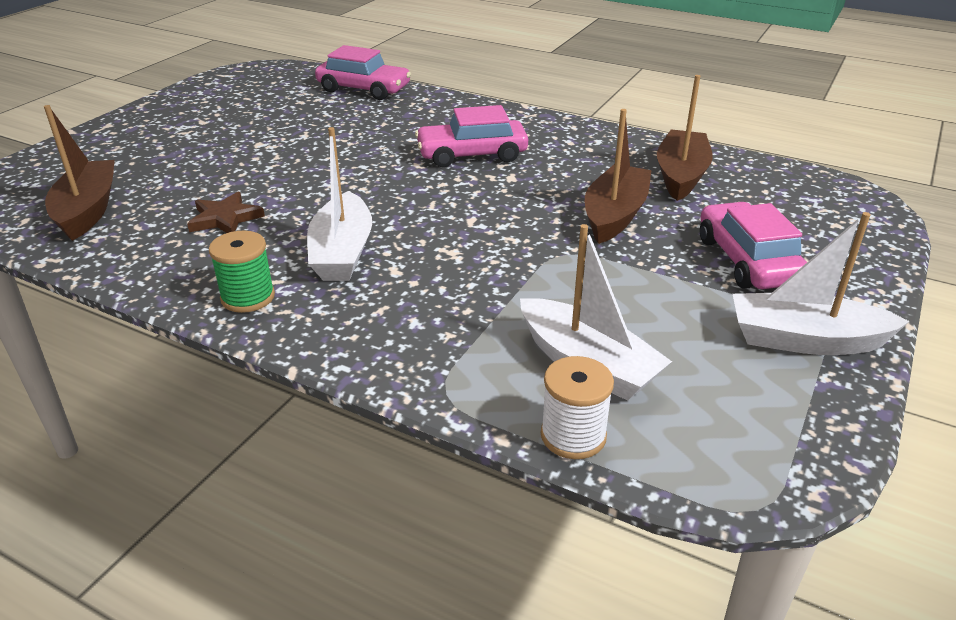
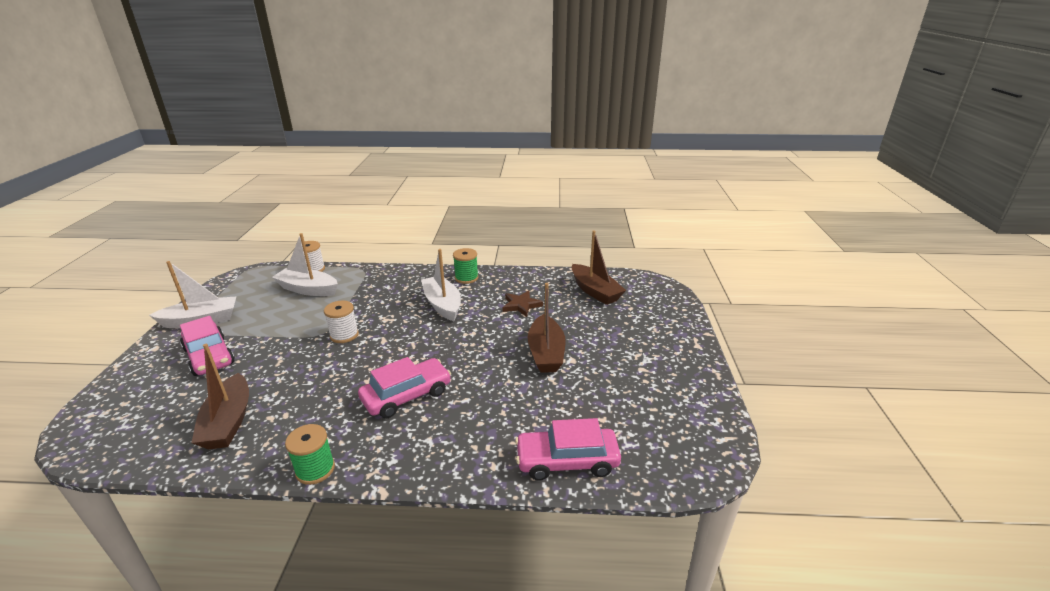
camera: 155 degrees right, 5 degrees down
(528, 241) = (344, 335): none -> white spool
(581, 125) = (315, 469): none -> green spool
(615, 215) = (289, 367): brown boat -> brown boat (546, 353)

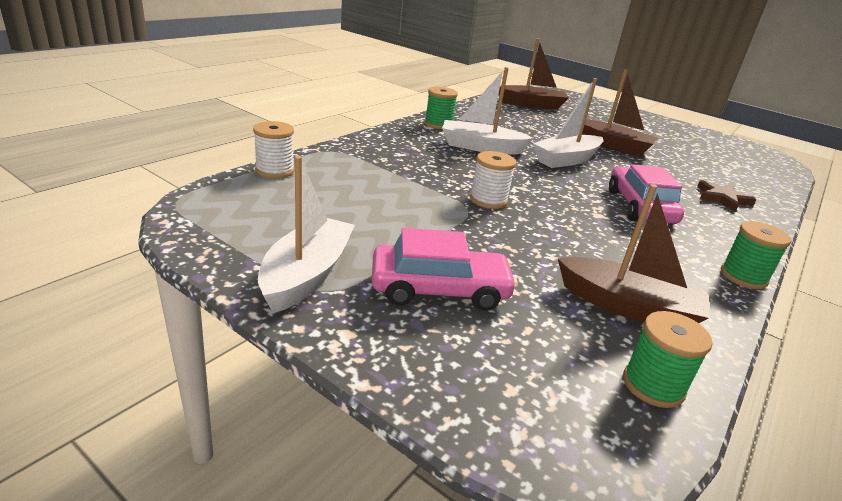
camera: 60 degrees left, 0 degrees up
(142, 447) = (653, 385): none -> green spool
(308, 289) = (332, 187): white boat -> white boat (566, 160)
(521, 305) = (523, 127): brown star -> brown star (722, 198)
(567, 461) = (760, 186): pink car -> none

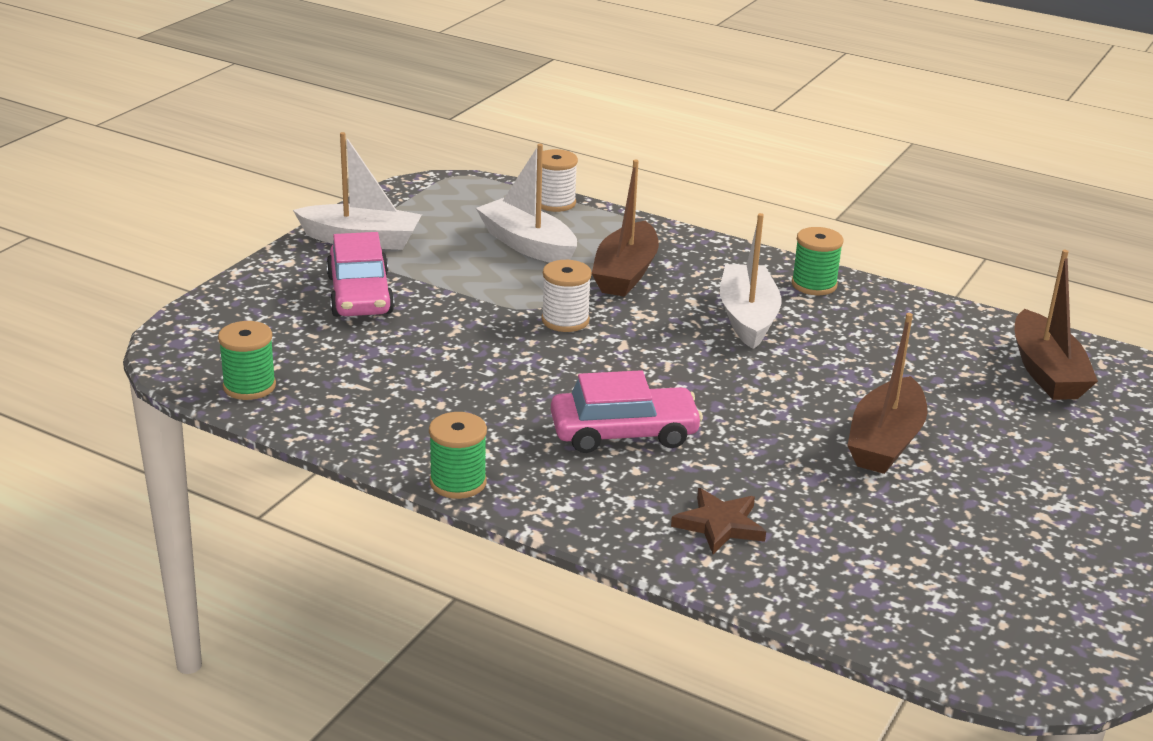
camera: 85 degrees right, 0 degrees up
(566, 160) = (764, 387): white boat -> white boat (527, 245)
(628, 307) = (363, 389): brown boat -> brown boat (625, 273)

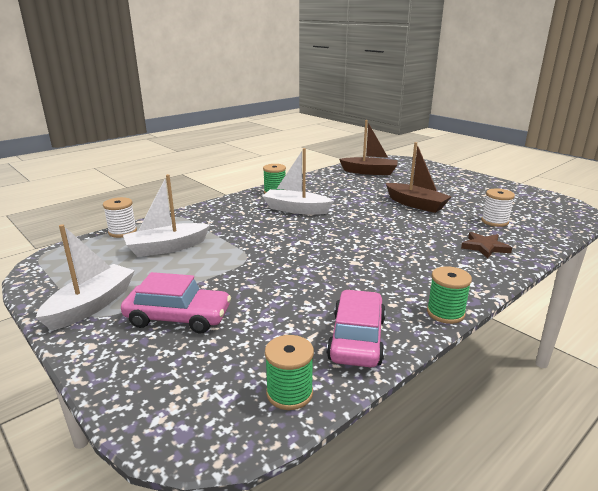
camera: 70 degrees left, 5 degrees down
(565, 320) = (268, 251): white spool -> white spool (494, 221)
(624, 433) = (397, 255): pink car -> pink car (357, 338)
(625, 273) = (228, 228): brown boat -> none

